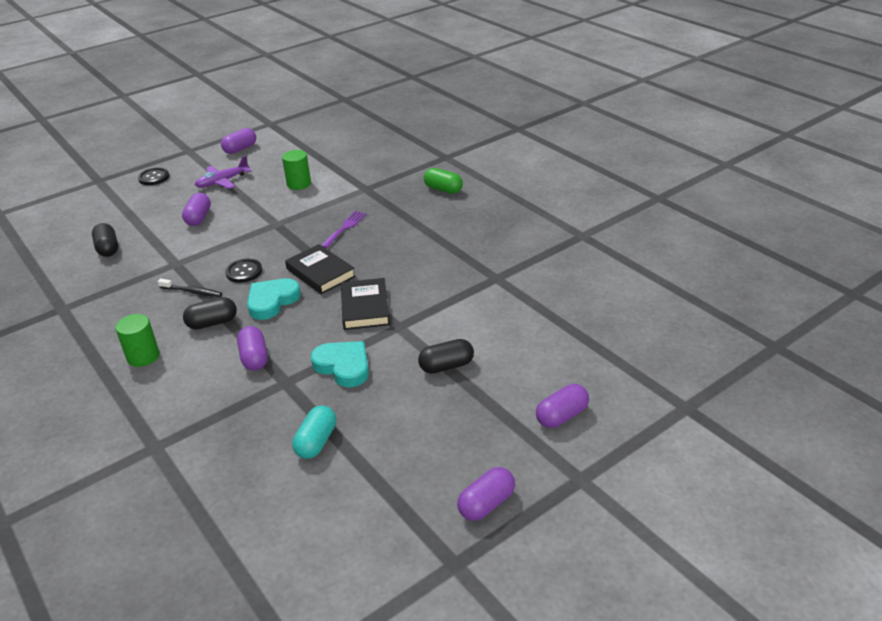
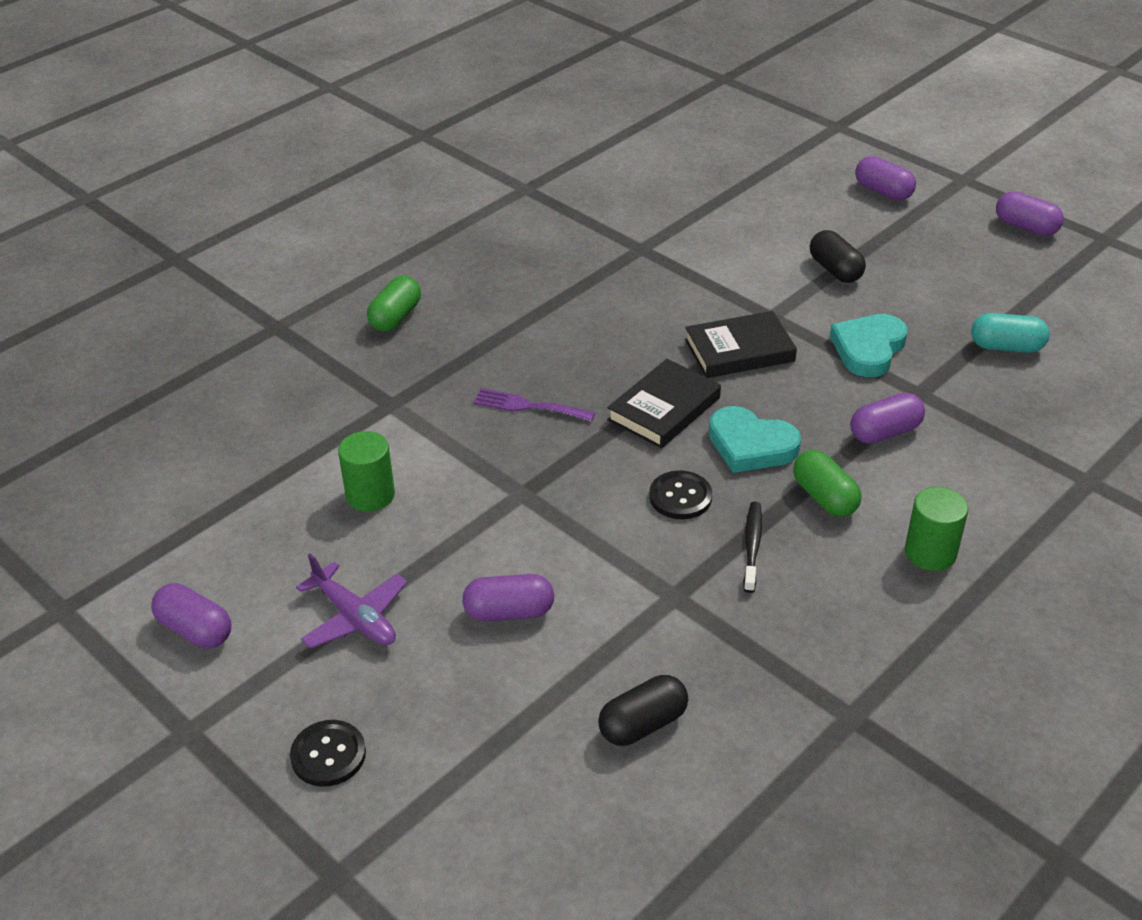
camera: 100 degrees left, 5 degrees up
(212, 323) = (824, 497): black capsule -> green capsule

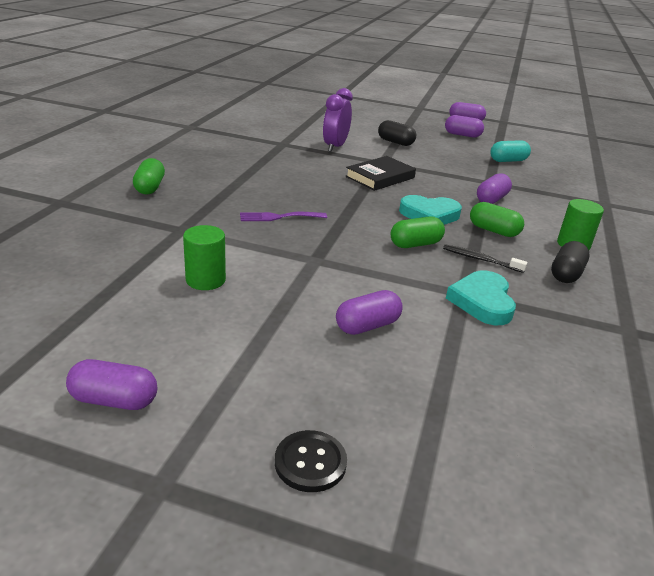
camera: 30 degrees left, 10 degrees down
(355, 617) = (254, 357): purple plane -> none
(643, 724) = (520, 369): black capsule -> black capsule (566, 274)
(664, 409) = (364, 206): black book -> none
(680, 497) = (415, 244): black button -> green capsule
(721, 267) = (335, 147): none -> purple clock
(752, 546) = (480, 259): black toothbrush -> black toothbrush turned 45 degrees counterclockwise
(868, 349) = (445, 169): turquoise heart -> turquoise heart (482, 302)
(883, 191) = (387, 114): purple capsule -> purple capsule (462, 135)

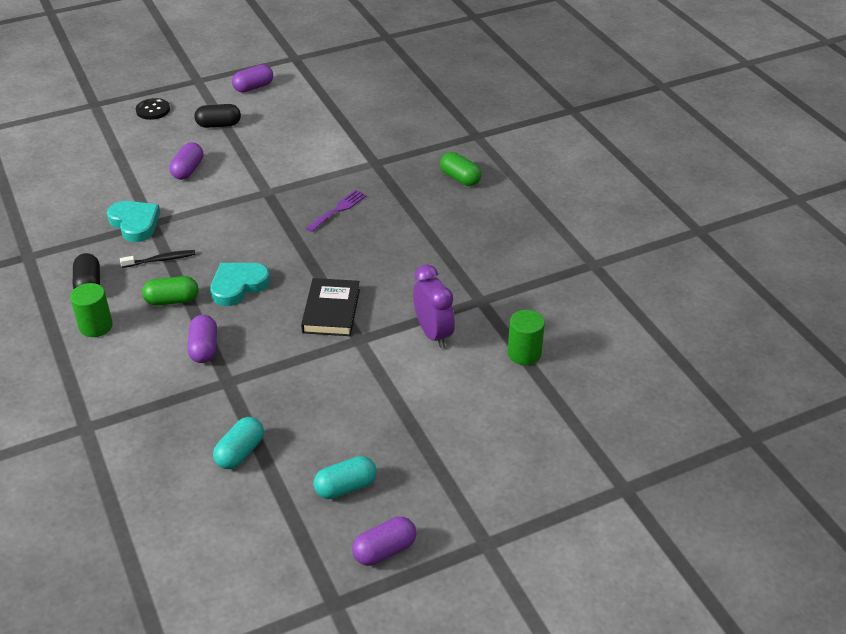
camera: 140 degrees right, 10 degrees up
(205, 280) = (304, 144): green cylinder -> green cylinder (524, 353)
(395, 142) = (394, 395): black capsule -> black capsule (219, 125)
(415, 244) = (218, 245): green capsule -> none
(462, 135) = (346, 487): purple capsule -> turquoise capsule

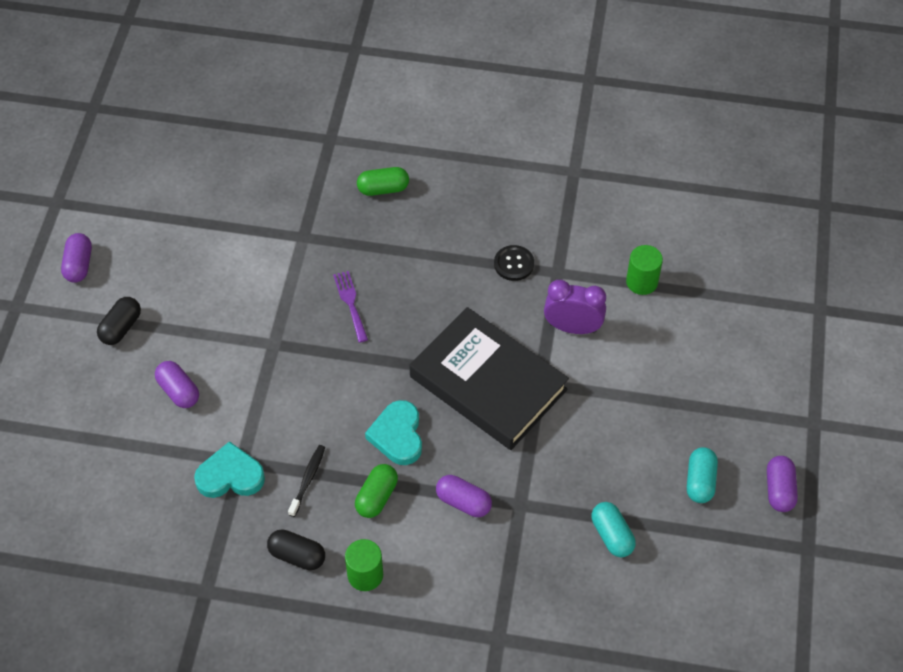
camera: 55 degrees left, 15 degrees up
(153, 110) = (37, 372): black button -> black button (514, 264)
(331, 311) = (488, 383): black book -> black book, size x1.84

